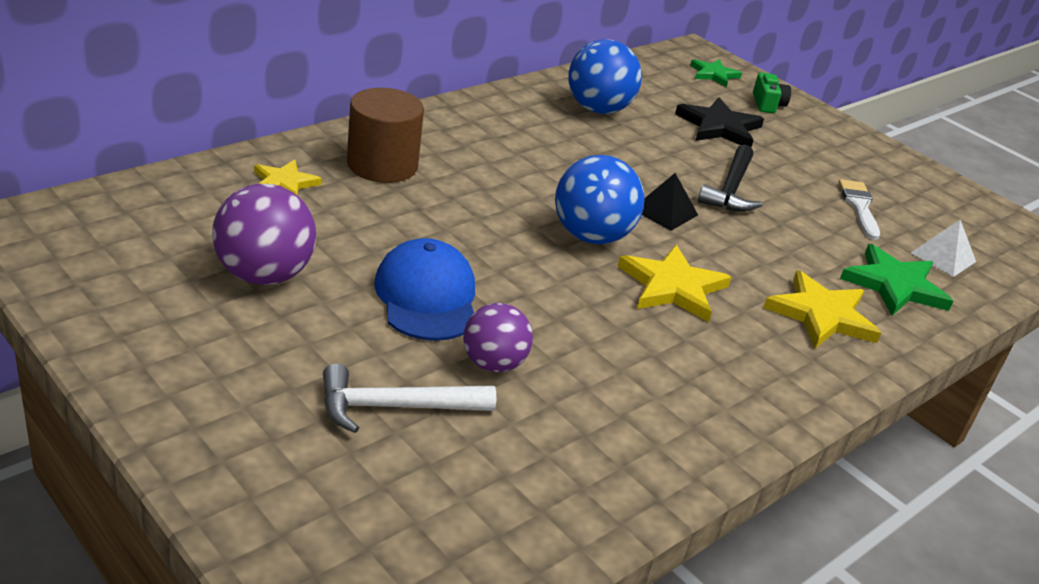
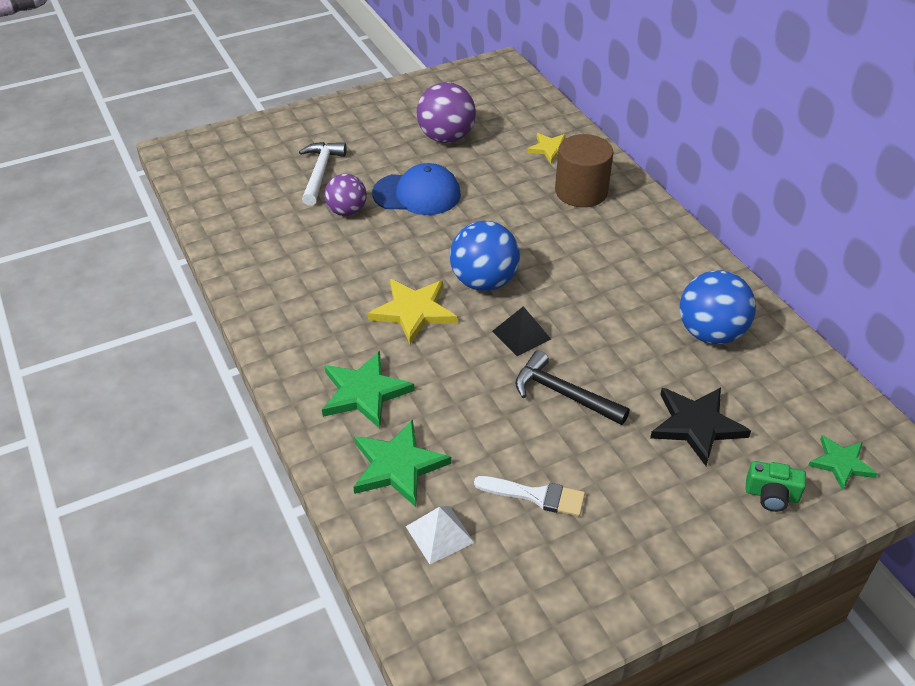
camera: 110 degrees right, 10 degrees up
(821, 315) = (364, 392): yellow star -> green star

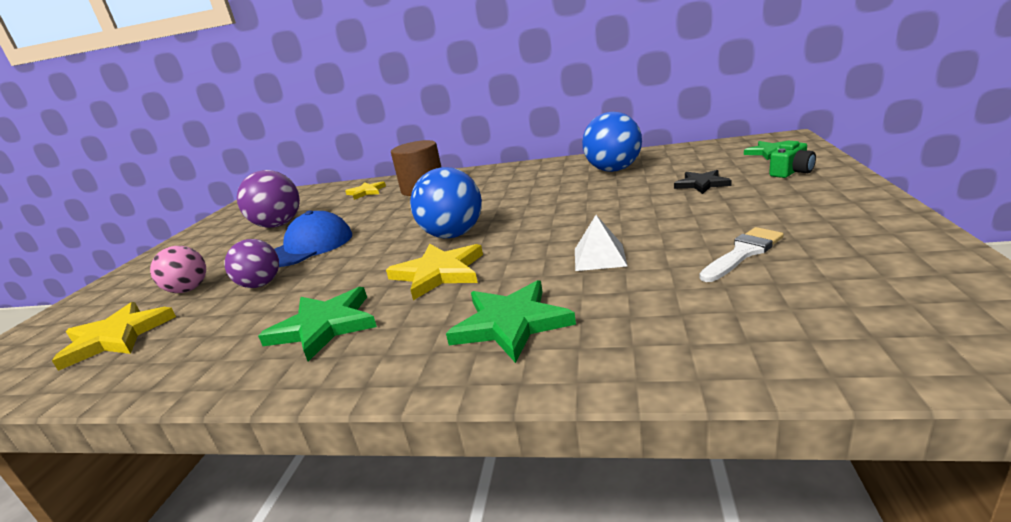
camera: 50 degrees left, 20 degrees down
(252, 188) = (117, 337): none -> yellow star
(320, 172) = (188, 289): white hammer -> pink ball
(398, 466) = (645, 323): green star -> green star (324, 326)
(439, 534) = (774, 316): white pyramid -> white pyramid (599, 257)
(521, 335) = (534, 229): black pyramid -> none
(563, 394) = (622, 223): black hammer -> none
(696, 425) = (702, 184): black star -> black star, size x0.64

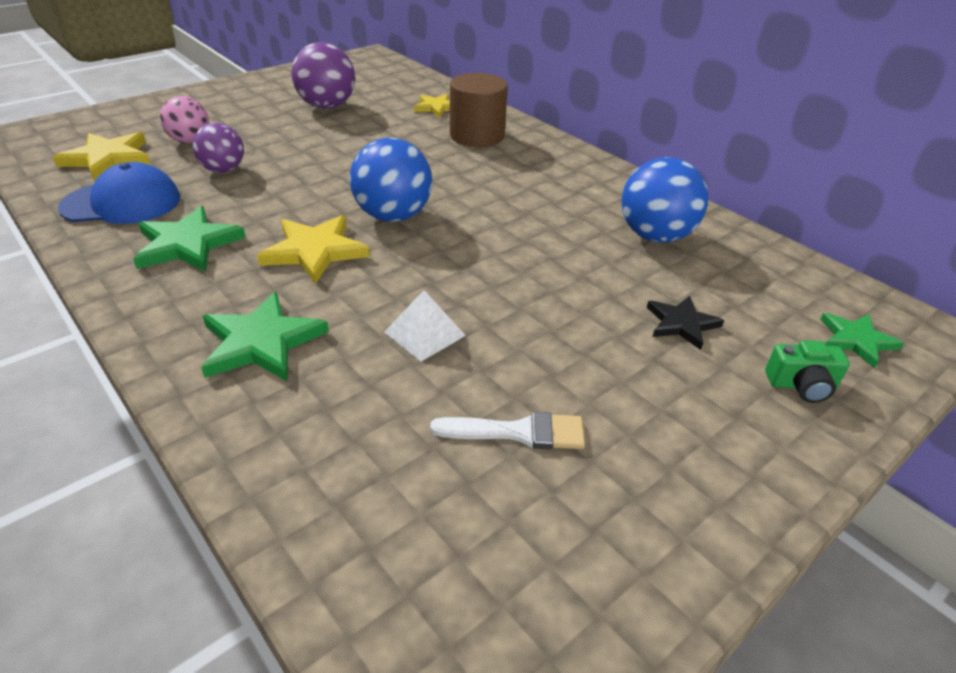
camera: 35 degrees right, 15 degrees up
(309, 247) = (303, 150): blue cap -> blue cap (122, 203)

